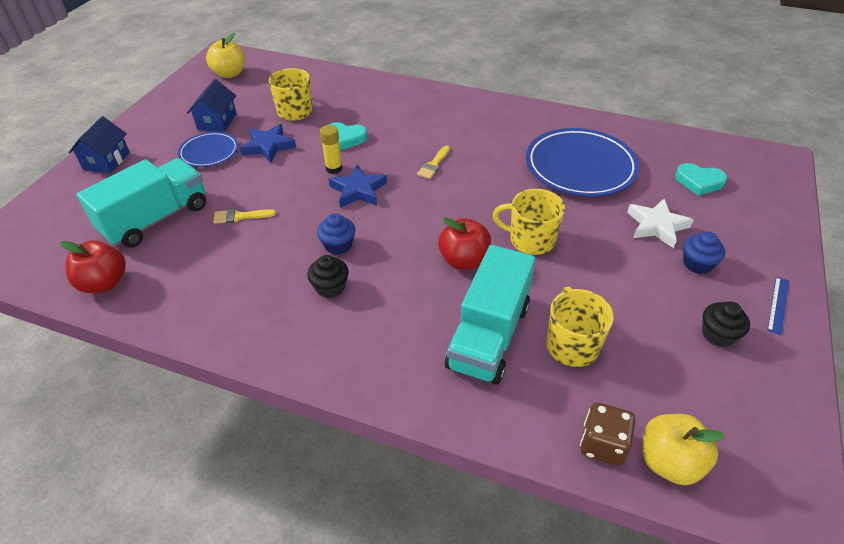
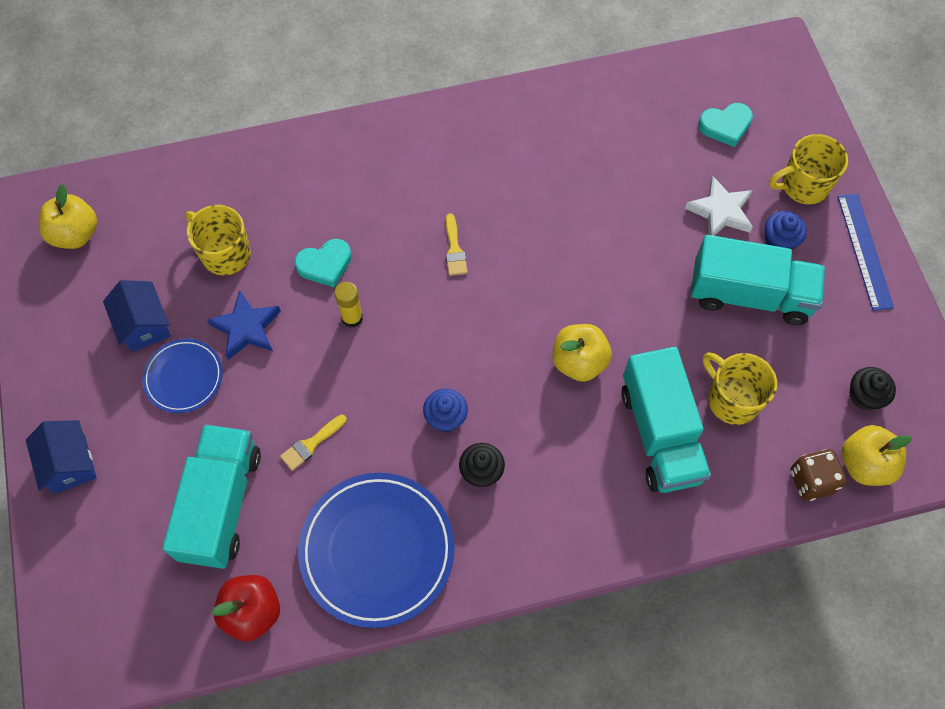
camera: 35 degrees left, 20 degrees up
(358, 190) = (405, 333): blue star -> none
(464, 260) = (579, 362): red apple -> yellow apple
(530, 240) = (621, 299): yellow mug -> yellow mug (803, 185)
(580, 166) = (603, 167): blue plate -> blue plate (377, 550)
(643, 285) = (749, 294): none -> turquoise truck
(718, 334) = (836, 314): black cupcake -> black cupcake (865, 396)
(778, 305) = (865, 251): blue ruler -> blue ruler, size x1.68

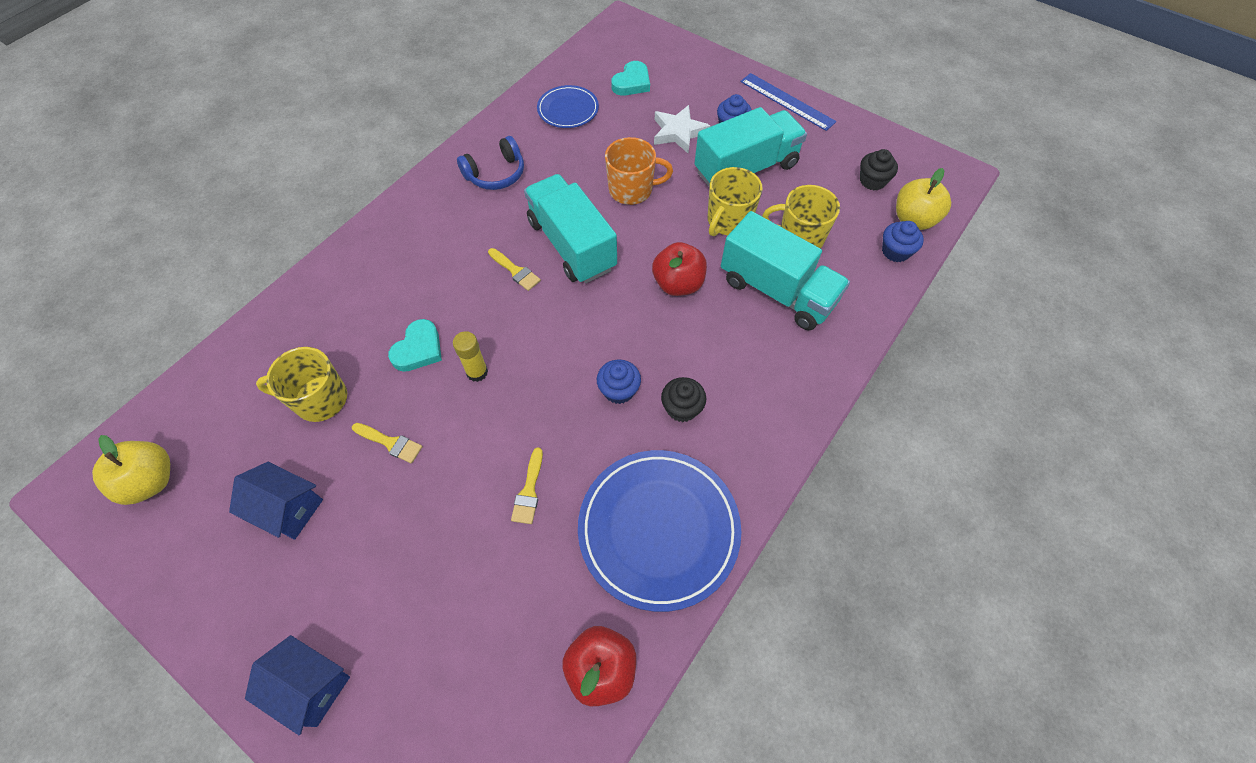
camera: 40 degrees left, 5 degrees down
(183, 377) = (365, 523): blue plate -> blue plate (568, 110)
(221, 504) = (492, 602): turquoise truck -> turquoise truck (572, 245)
(246, 328) = (390, 443): blue star -> yellow brush
(516, 142) = (496, 174): none -> blue headphones
(579, 362) = (678, 284): yellow apple -> red apple
(621, 241) = (632, 190): none -> orange mug
(803, 185) = (714, 88): yellow mug -> yellow mug (728, 221)
(811, 481) = (895, 251): brown dice -> blue cupcake

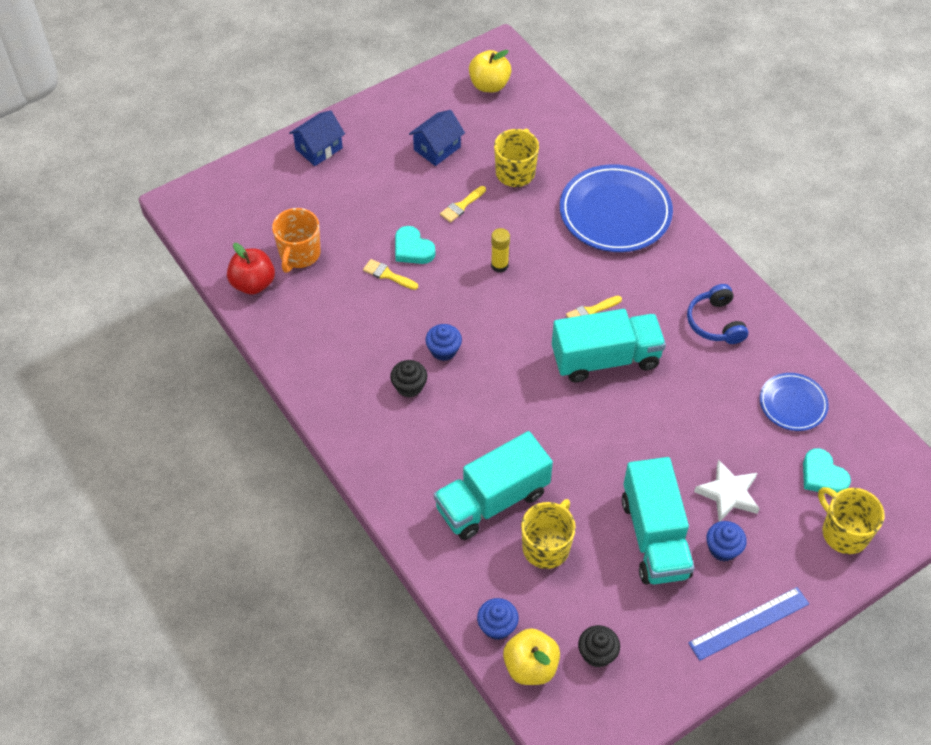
camera: 110 degrees right, 5 degrees down
(418, 349) = (536, 234): turquoise heart -> turquoise heart (412, 249)
(632, 190) = (658, 425): orange mug -> orange mug (299, 254)
(658, 529) = (323, 341): blue plate -> blue plate (615, 212)
(678, 284) = (530, 425): red apple -> none
(728, 221) = (589, 493): yellow mug -> yellow mug (844, 532)

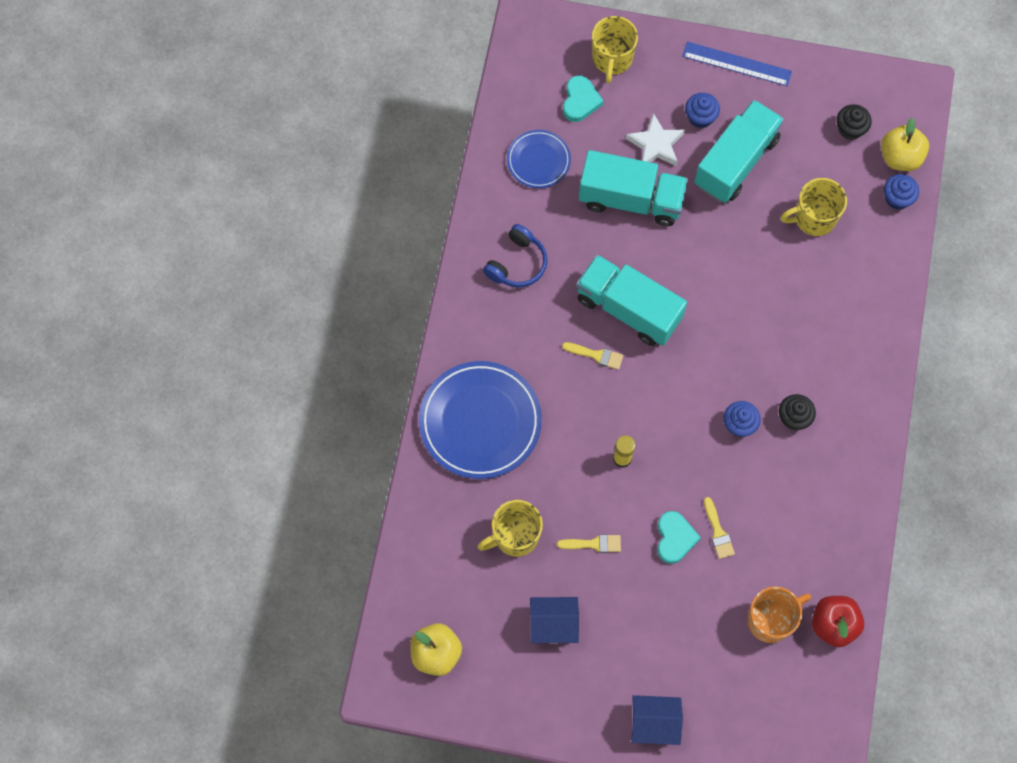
camera: 135 degrees left, 15 degrees up
(492, 500) = (818, 280): turquoise truck -> turquoise truck (631, 199)

